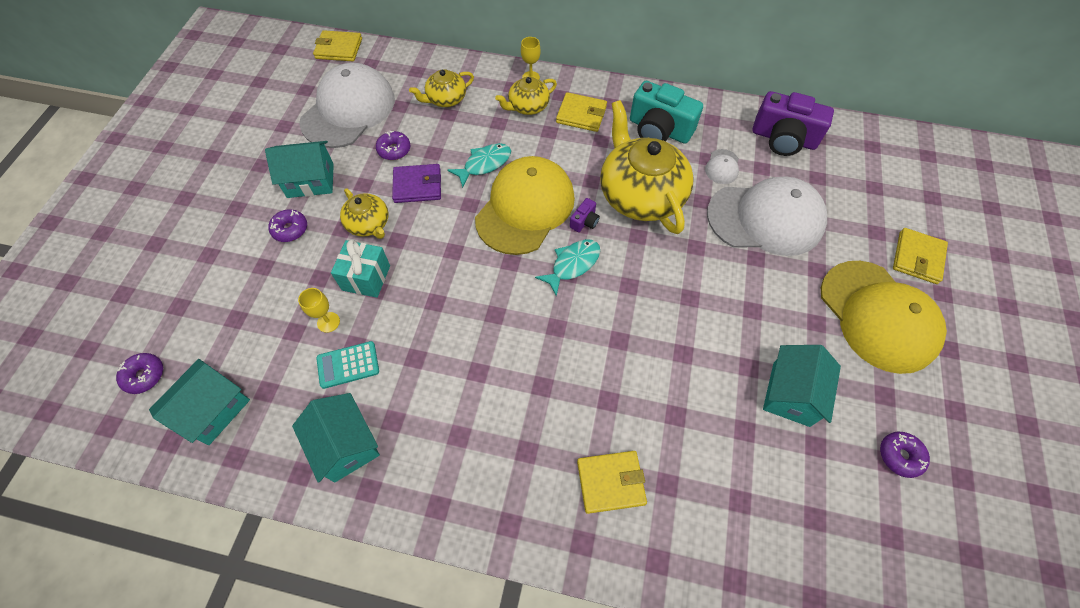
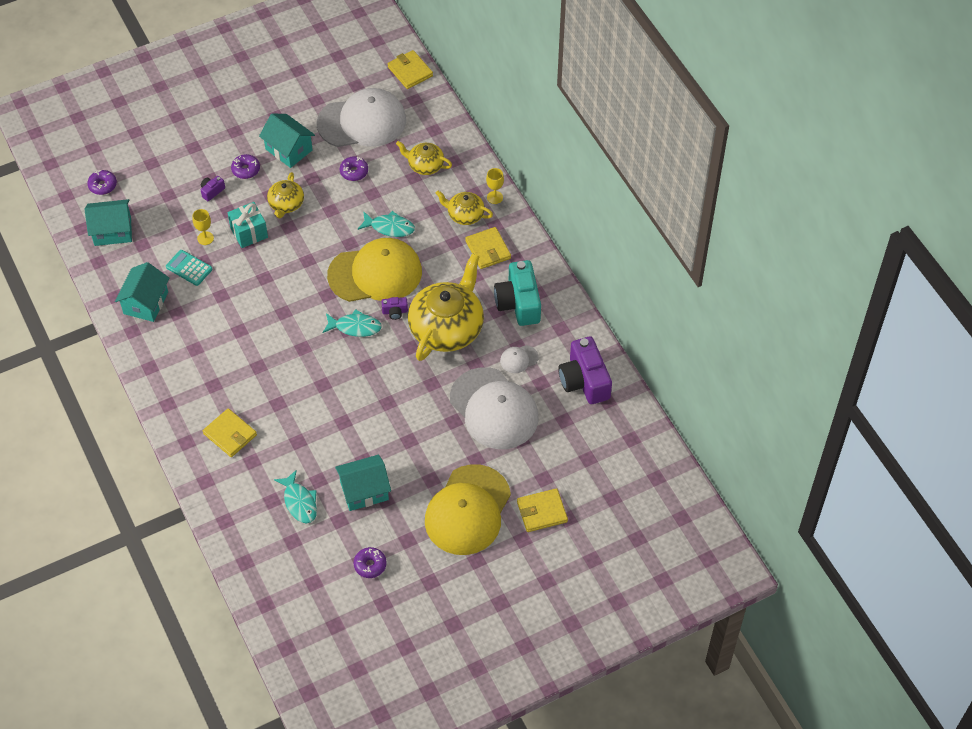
camera: 50 degrees right, 5 degrees down
(280, 275) = (212, 191): none -> purple camera
(417, 186) = (338, 206): purple wallet -> none
(763, 471) = (299, 502): none -> turquoise fish

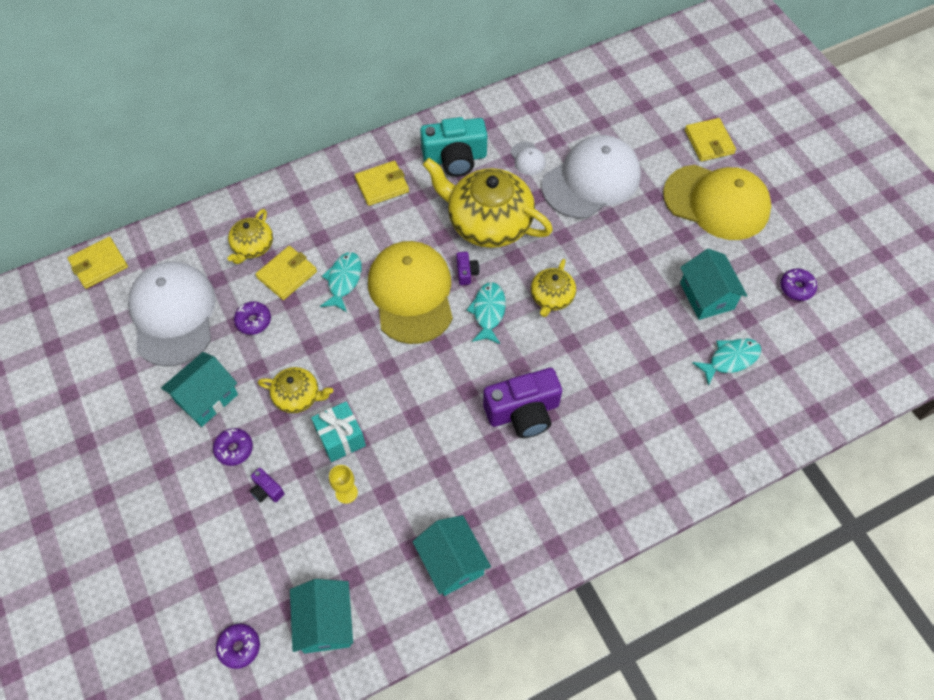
camera: 90 degrees left, 5 degrees up
(146, 303) = (452, 562): turquoise house -> turquoise house turned 45 degrees clockwise
(189, 268) = (395, 510): turquoise calculator -> none
(230, 434) = (648, 440): yellow wallet -> yellow wallet (287, 274)
(465, 215) = (331, 207): yellow teapot -> yellow teapot (551, 297)
(494, 197) = (308, 179): yellow goblet -> none
(584, 381) = (552, 106): purple camera -> purple camera (523, 412)

